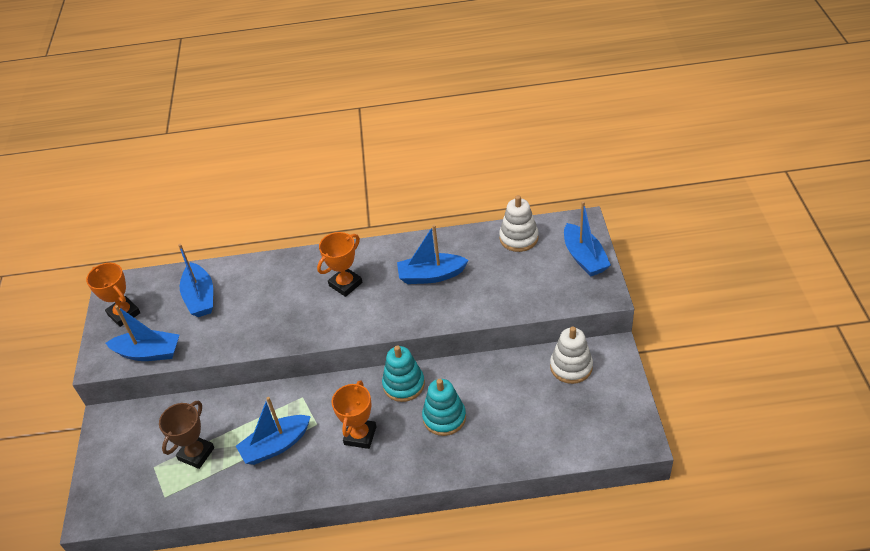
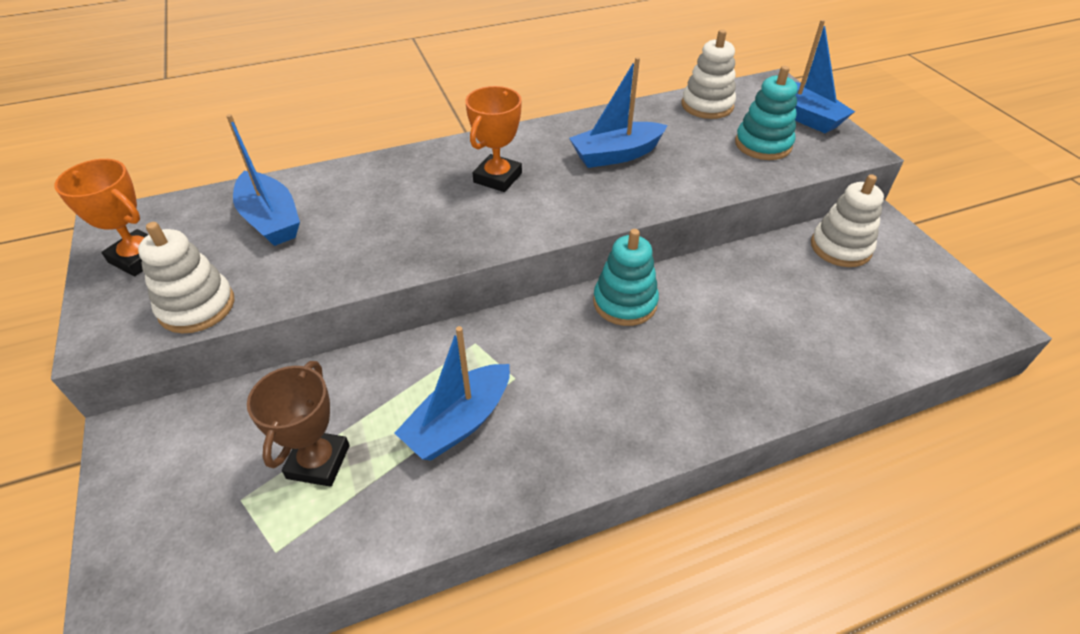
camera: 20 degrees left, 0 degrees up
(149, 353) = (197, 307): blue boat -> white stacking toy
(360, 435) = (593, 383): orange trophy -> none
(444, 417) = (708, 336): turquoise stacking toy -> turquoise stacking toy (763, 144)

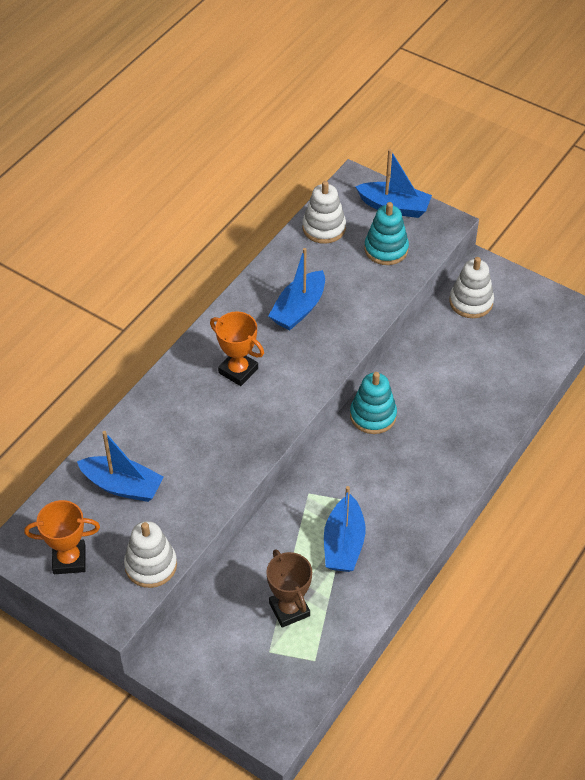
camera: 35 degrees left, 5 degrees up
(497, 178) = (238, 371): orange trophy -> orange trophy turned 45 degrees counterclockwise

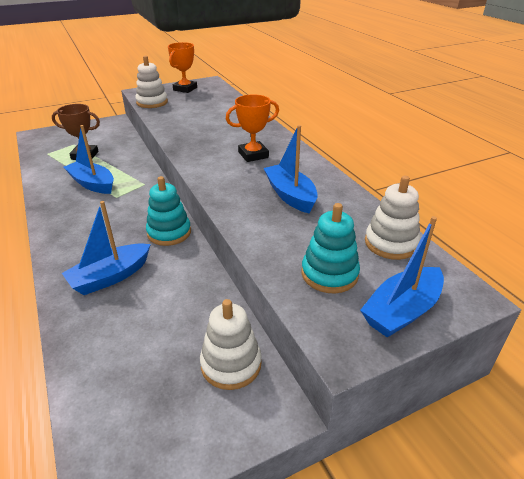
camera: 120 degrees right, 15 degrees down
(122, 486) = (210, 106): blue boat -> blue boat (110, 277)

